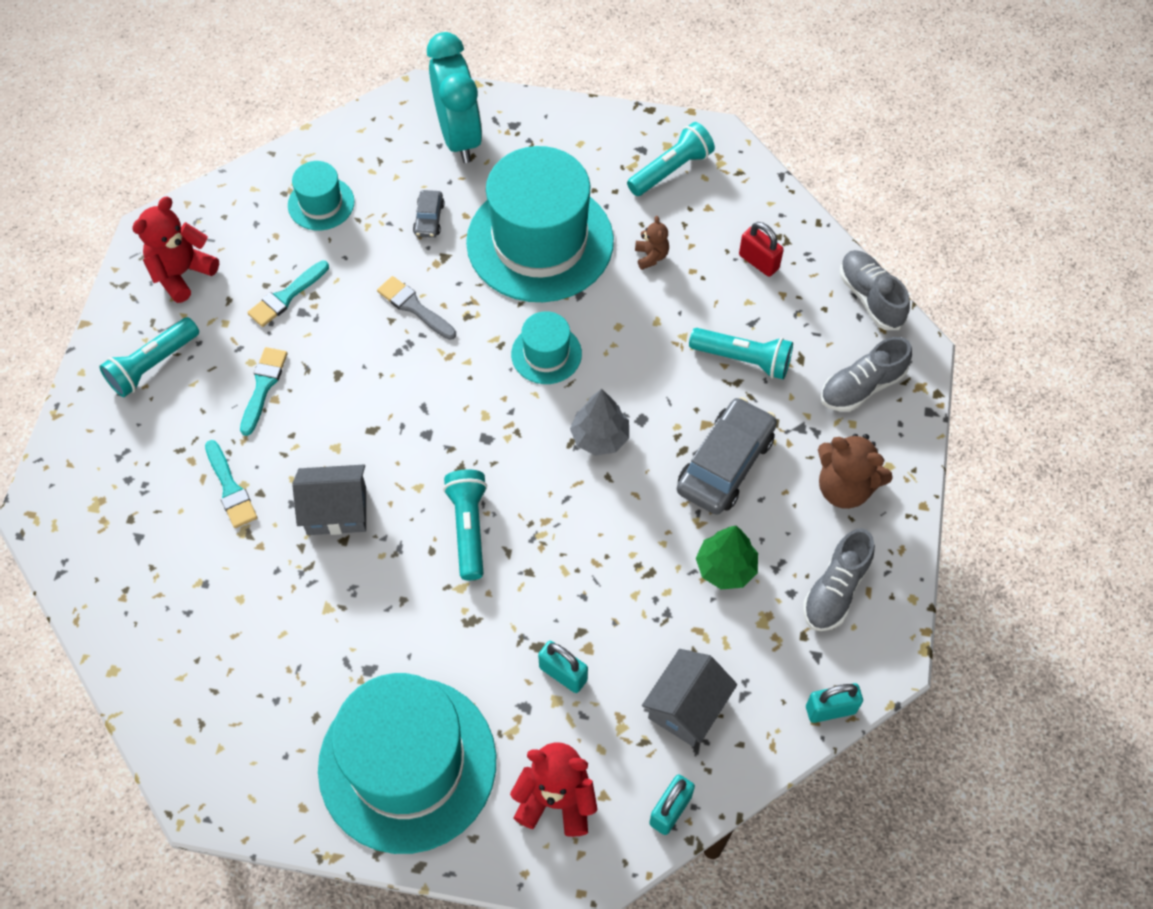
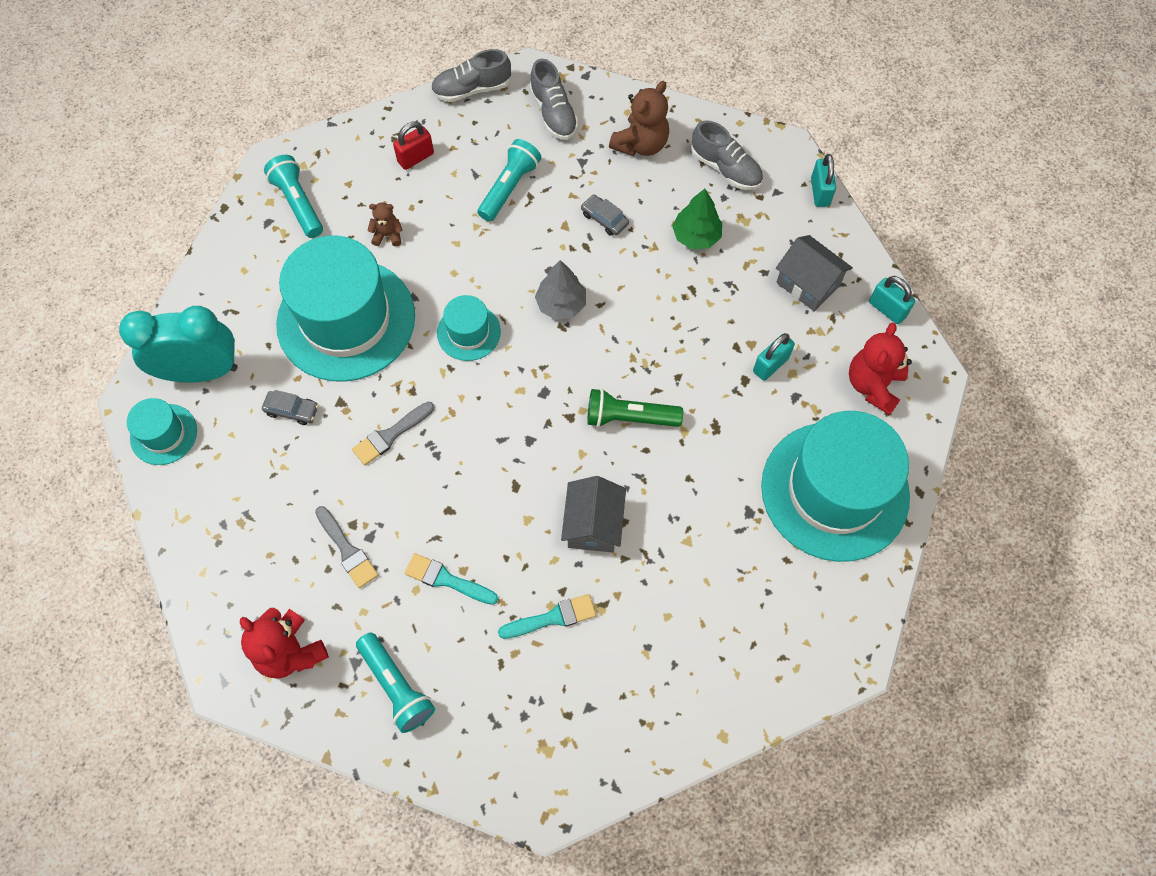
camera: 80 degrees left, 5 degrees up
(286, 296) = (347, 550): turquoise brush -> grey brush
(321, 203) = (243, 507): turquoise hat -> turquoise hat (164, 434)
(468, 528) = (629, 417): turquoise flashlight -> green flashlight
(725, 464) = (604, 219): grey car -> grey car, size x0.49

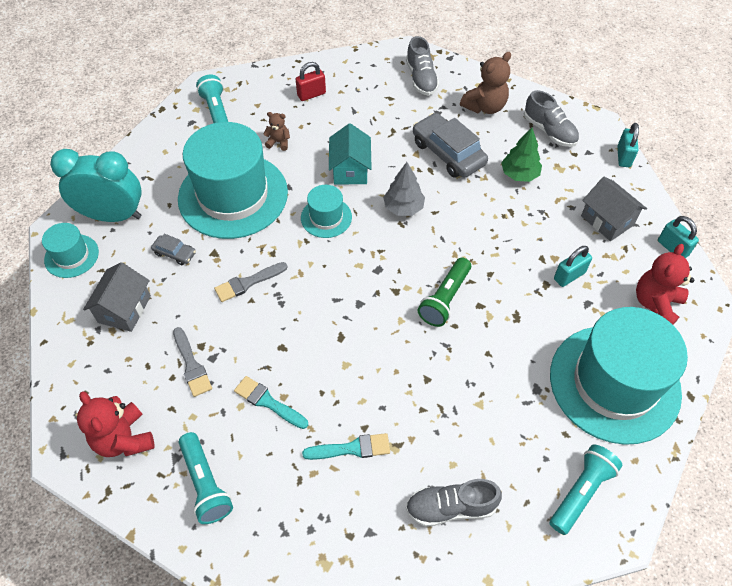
camera: 10 degrees right, 10 degrees down
(472, 89) = (363, 56): grey shoe -> grey shoe (451, 507)
(486, 261) = (350, 170): none -> turquoise house
(509, 188) = (378, 123): turquoise flashlight -> turquoise flashlight (581, 492)
(593, 524) = (400, 377): grey house -> grey house (124, 309)
(604, 219) = (448, 153): grey car -> grey car, size x2.06
(629, 417) = (445, 298): green flashlight -> green flashlight turned 75 degrees counterclockwise

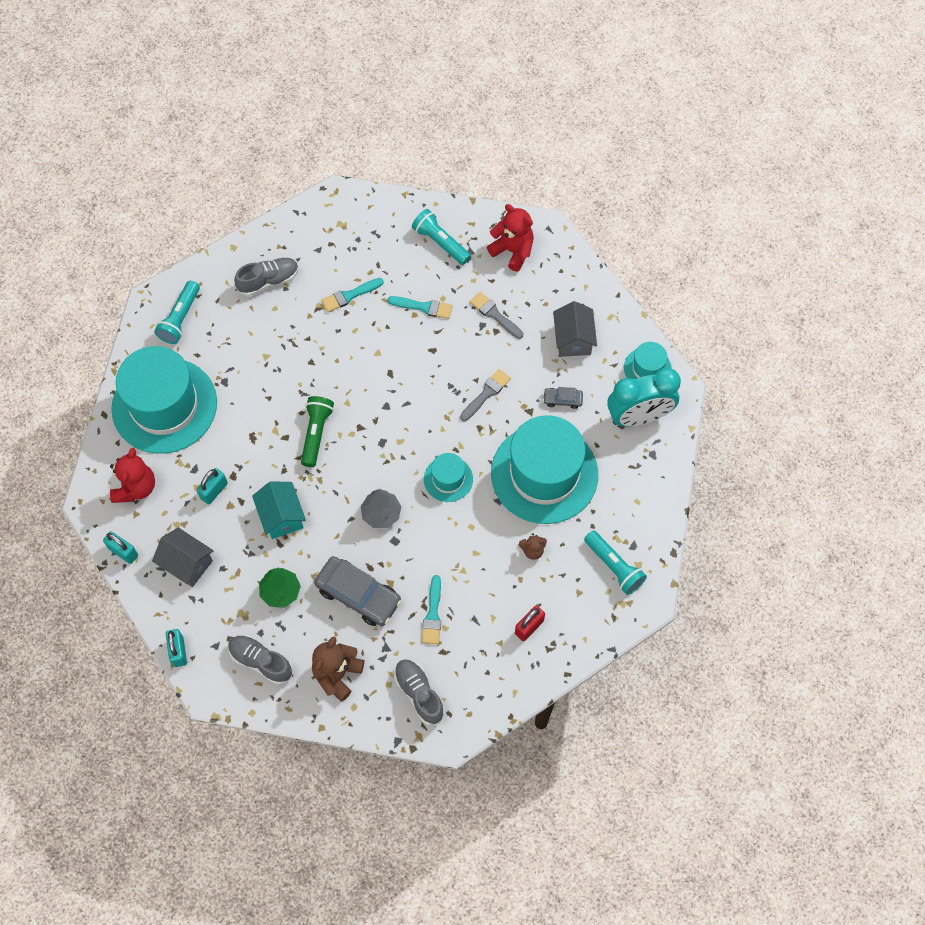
camera: 160 degrees right, 10 degrees up
(350, 170) = (448, 540): turquoise house -> turquoise house (281, 516)
(388, 123) = (433, 614): none -> turquoise brush

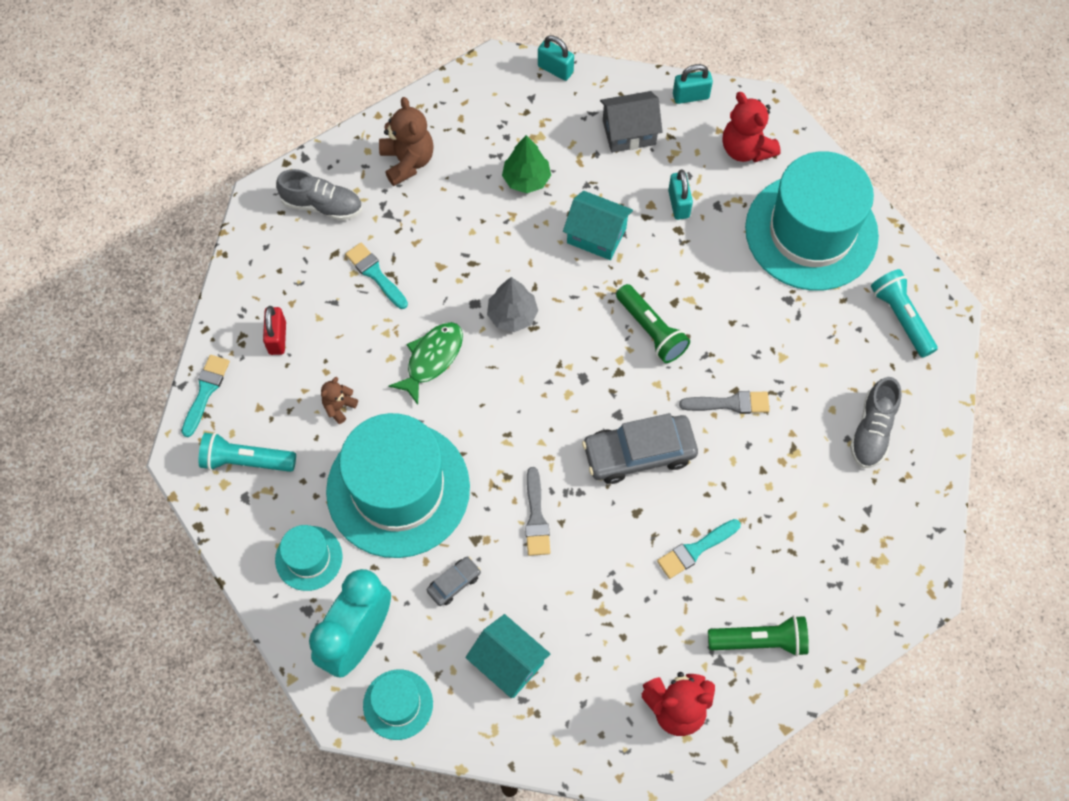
camera: 135 degrees right, 0 degrees up
(261, 661) = (481, 117): grey shoe -> none
(349, 295) = (779, 491): turquoise brush -> turquoise brush (205, 391)
(358, 595) = (457, 233): grey car -> grey car (639, 453)
(440, 242) = (760, 641): turquoise flashlight -> green flashlight
(448, 479) = (485, 400): turquoise hat -> turquoise hat (308, 558)
(453, 530) = (432, 359): none -> green fish
(494, 314) = (617, 611): grey brush -> grey brush (730, 403)
(573, 339) = (508, 663): grey house -> turquoise house

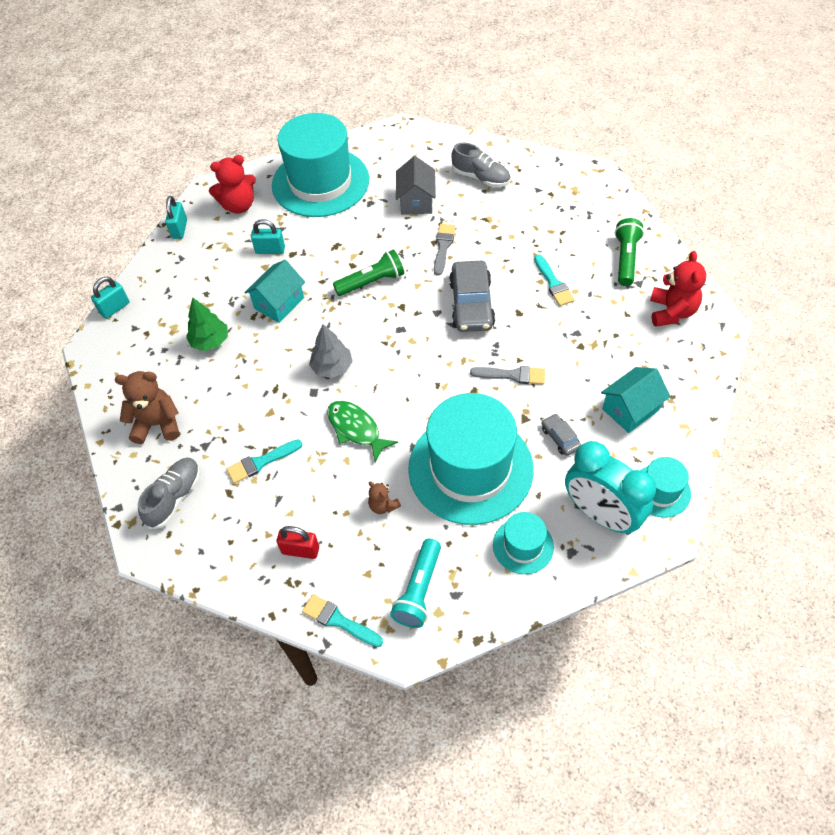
camera: 75 degrees left, 10 degrees down
(629, 132) = (195, 270): grey house -> grey house (416, 201)
(901, 318) = (401, 150): turquoise flashlight -> none

